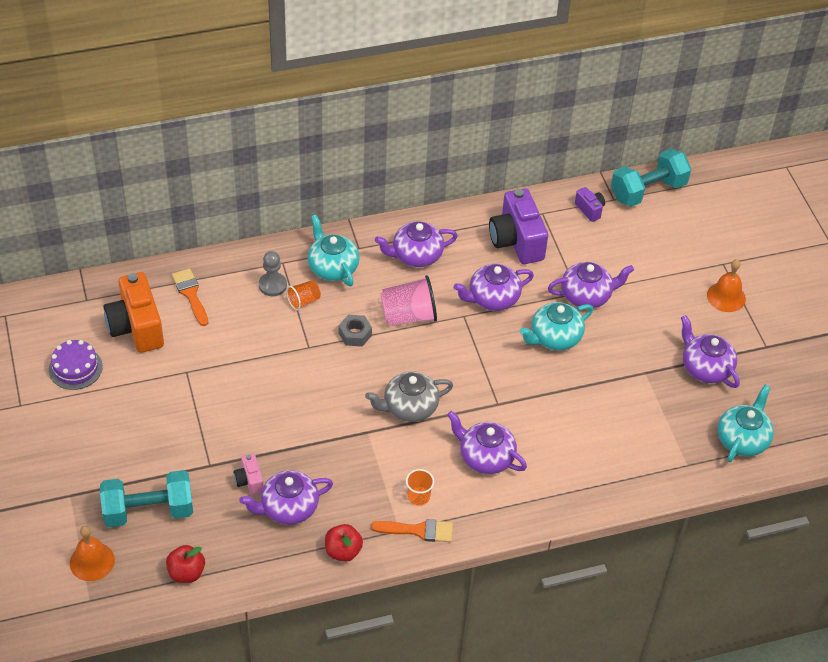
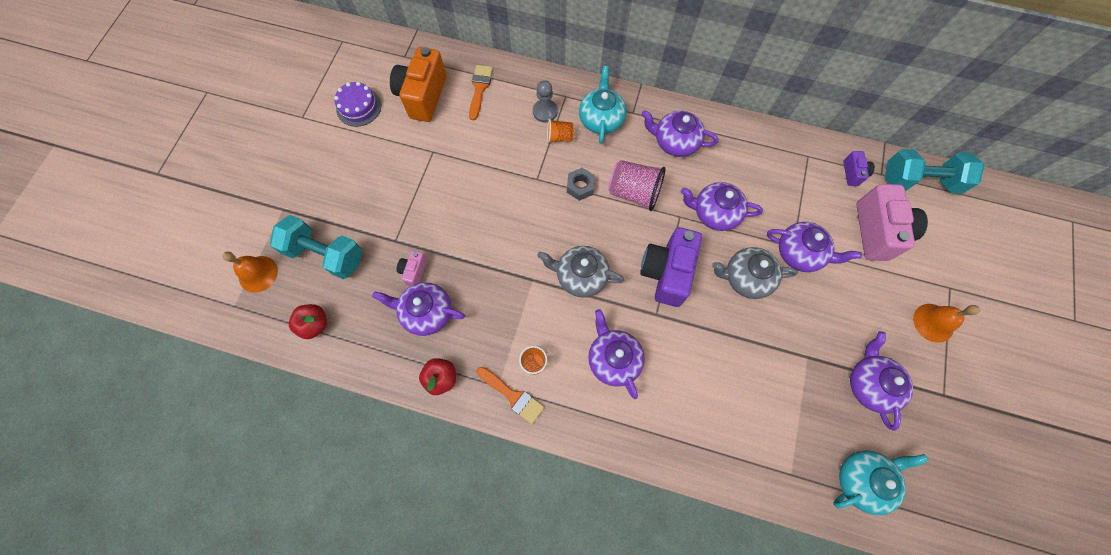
camera: 35 degrees right, 20 degrees up
(516, 241) = (769, 171): purple camera -> purple camera (666, 273)
(554, 337) = (746, 278): turquoise teapot -> grey teapot
(639, 247) = (877, 231): none -> pink camera

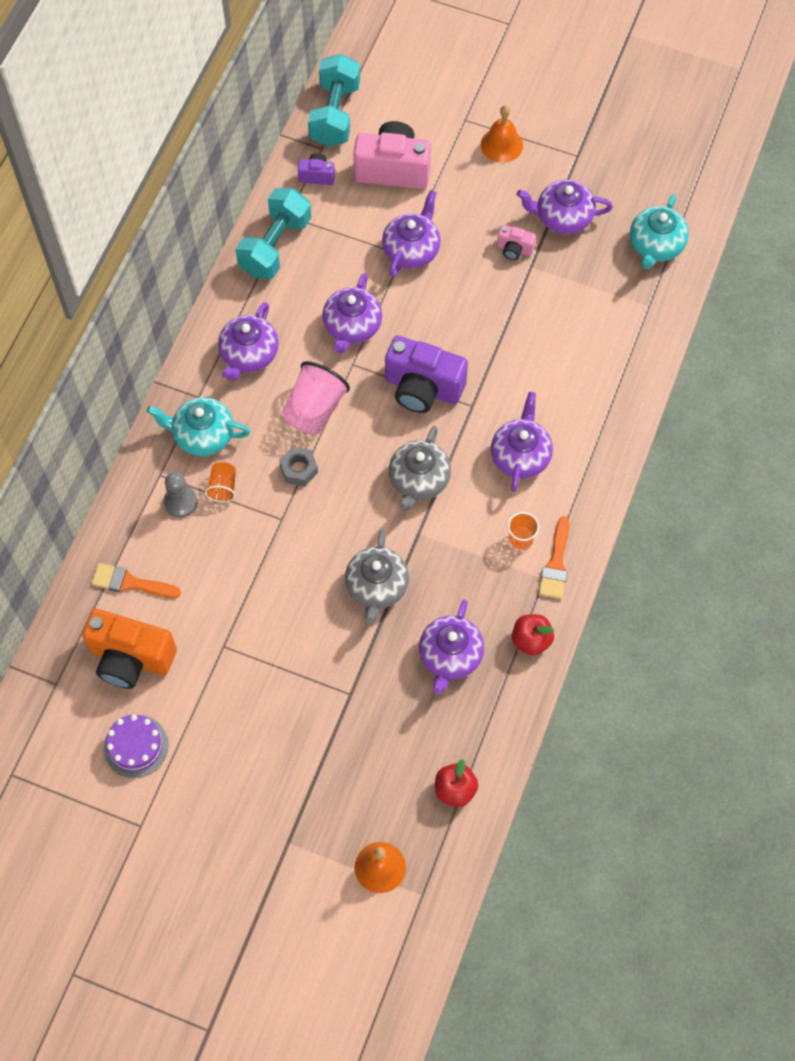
camera: 85 degrees left, 5 degrees down
(325, 254) = (361, 781): turquoise dumbbell -> turquoise dumbbell (275, 246)
(414, 271) = (395, 670): pink camera -> pink camera (514, 249)
(512, 396) = (556, 564): orange brush -> orange brush turned 150 degrees clockwise
(613, 359) = (520, 456): purple teapot -> purple teapot turned 120 degrees clockwise
(746, 278) = (436, 309): grey teapot -> grey teapot (376, 587)
(862, 480) = (655, 246): turquoise teapot -> turquoise teapot turned 135 degrees counterclockwise

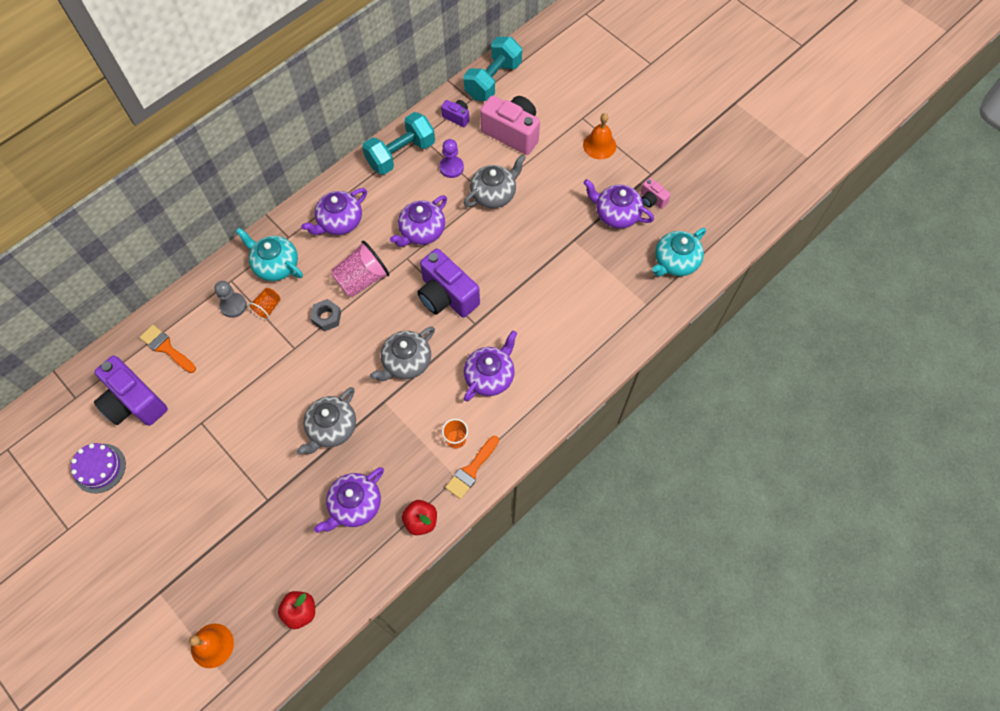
camera: 25 degrees right, 0 degrees up
(131, 658) = (134, 402): orange camera -> purple camera
(344, 238) = (451, 167): none -> purple pawn
(412, 250) = (494, 194): purple teapot -> grey teapot
(514, 249) = (568, 223): pink camera -> pink camera (652, 200)

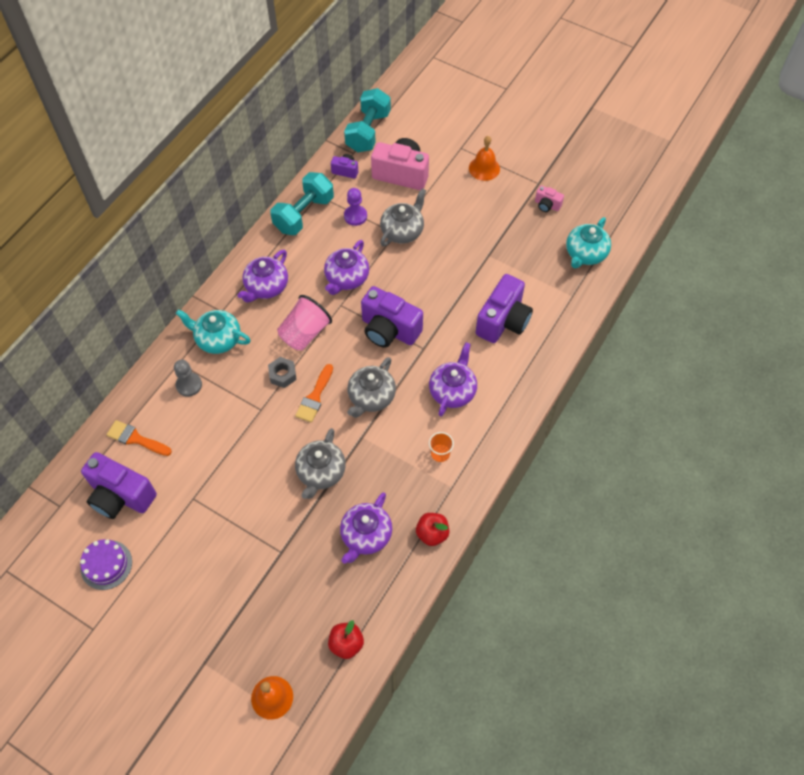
camera: 15 degrees left, 5 degrees down
(268, 308) = (223, 379): orange cup -> none
(471, 470) = (463, 477): orange brush -> orange brush (315, 397)
(565, 314) = (503, 321): none -> purple camera
(616, 214) = (519, 224): purple teapot -> none

